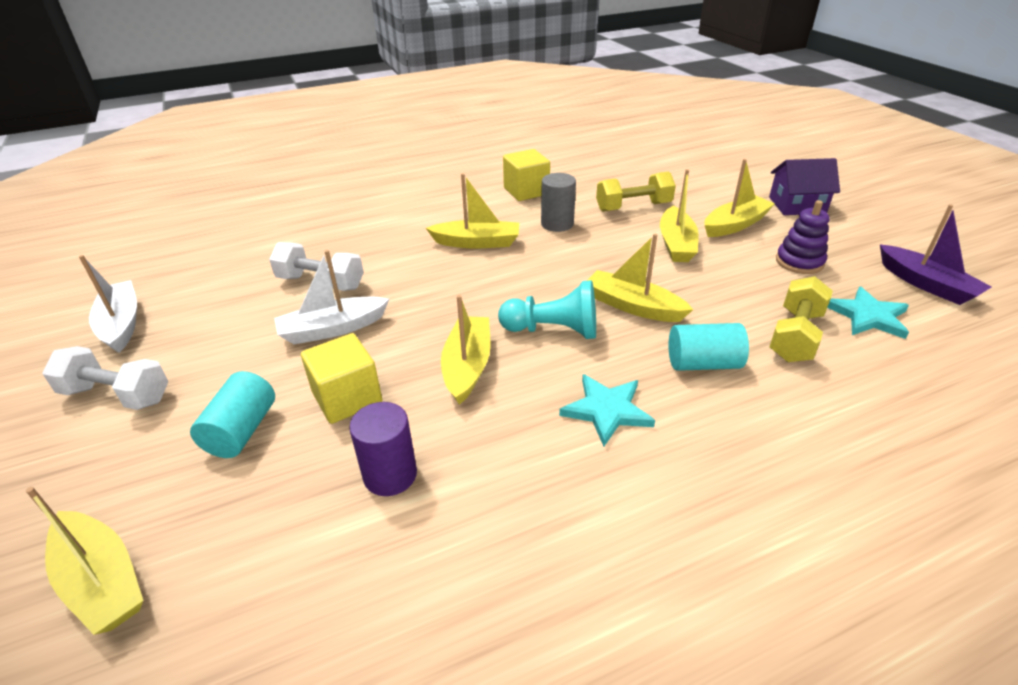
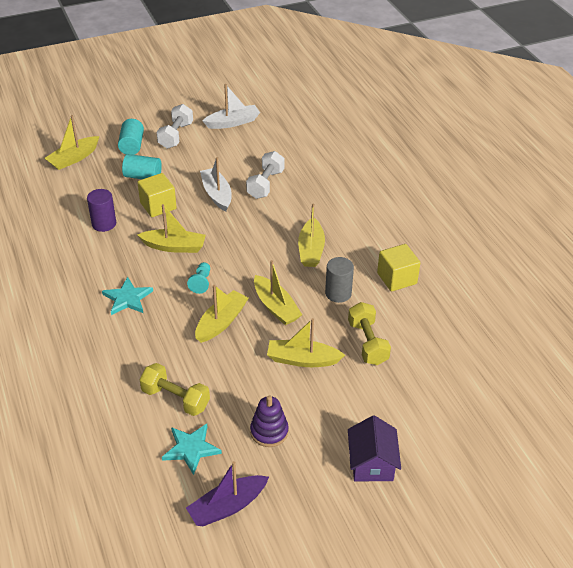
camera: 90 degrees right, 5 degrees up
(553, 330) = (201, 282): turquoise pawn -> turquoise pawn, size x0.60
(703, 363) = (157, 345): turquoise cylinder -> turquoise cylinder (132, 145)
(735, 225) = (333, 405): yellow boat -> yellow boat (276, 307)

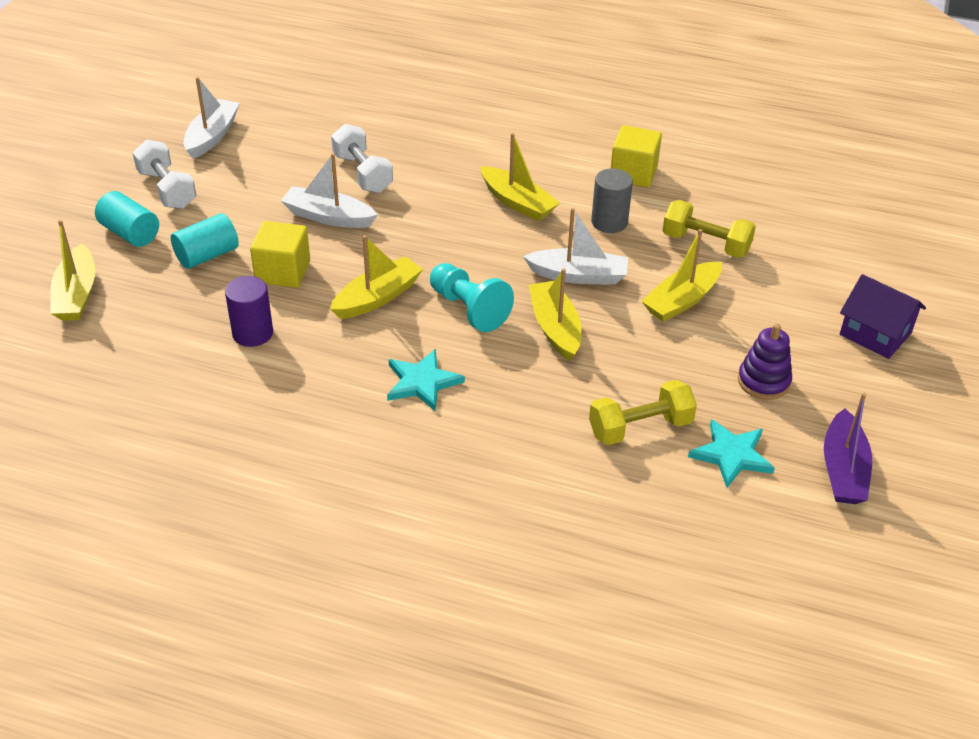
camera: 50 degrees left, 0 degrees up
(201, 282) = (469, 309): turquoise pawn -> turquoise pawn, size x1.67
(276, 307) = (578, 275): yellow boat -> white boat

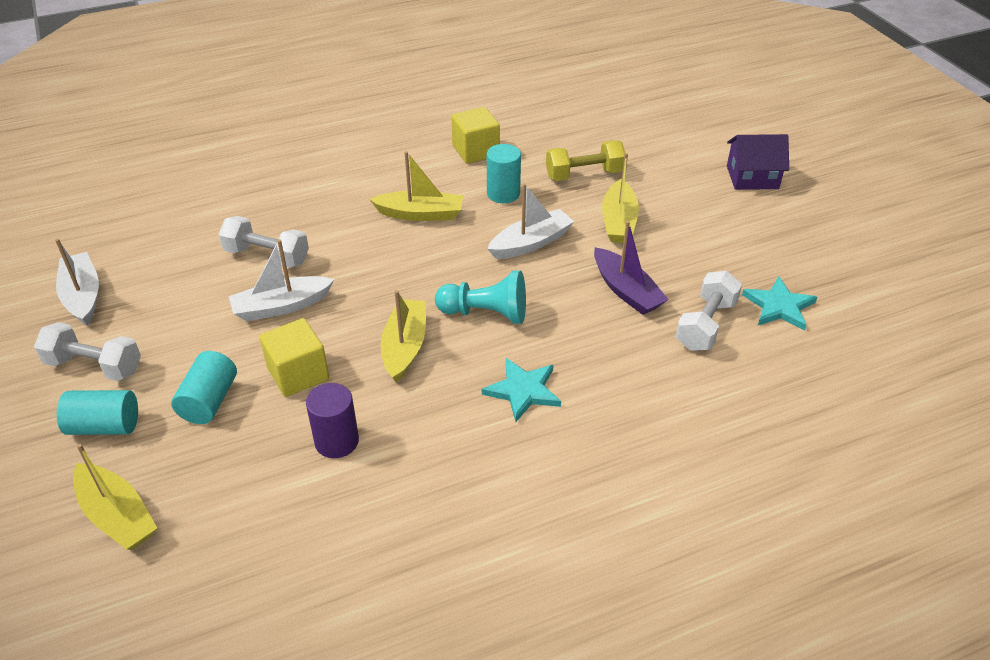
camera: 40 degrees left, 0 degrees up
(555, 328) = (563, 290): yellow boat -> none
(609, 222) = (503, 194): grey cylinder -> turquoise cylinder
(640, 427) = (705, 325): yellow dumbbell -> white dumbbell
(763, 381) = (734, 246): purple stacking toy -> none
(843, 470) = (846, 274): purple boat -> purple boat (626, 291)

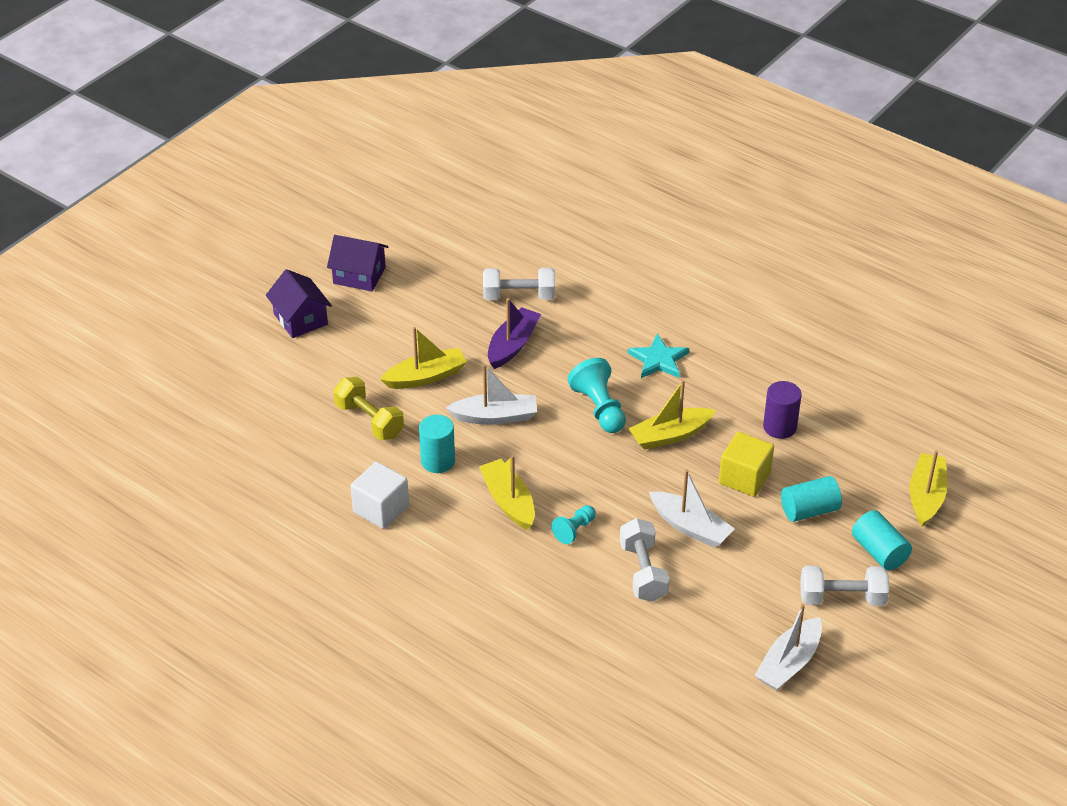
camera: 120 degrees left, 0 degrees up
(94, 366) = (842, 598): white dumbbell -> white dumbbell turned 75 degrees counterclockwise
(352, 237) = (574, 530): none -> turquoise pawn
(475, 151) = (381, 509): yellow cube -> white cube
(531, 243) = (495, 417): white boat -> white boat turned 150 degrees clockwise
(779, 306) = (469, 267): turquoise star -> none
(803, 229) = (359, 275): none -> purple house

